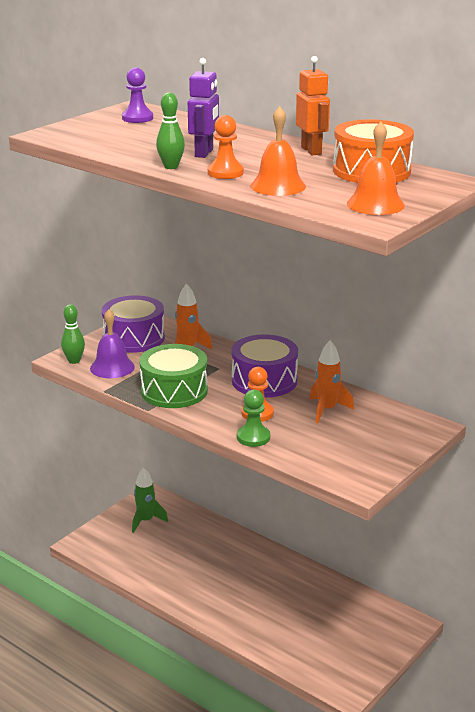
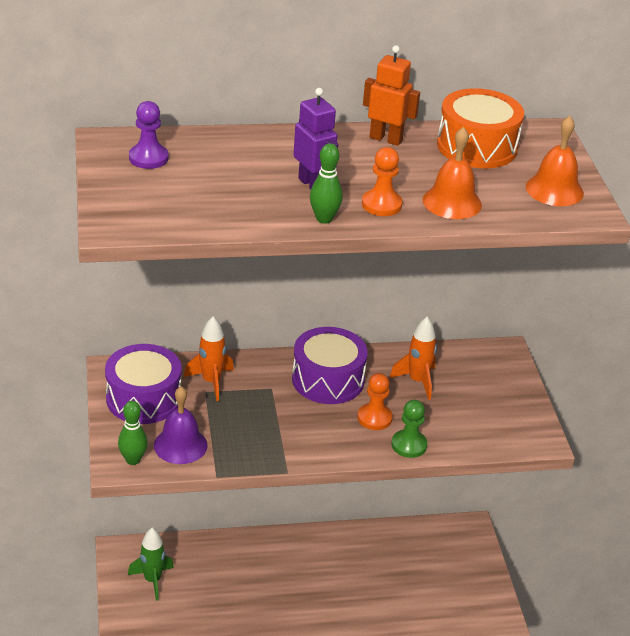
camera: 50 degrees left, 10 degrees up
(174, 391) = (275, 437): green drum -> none

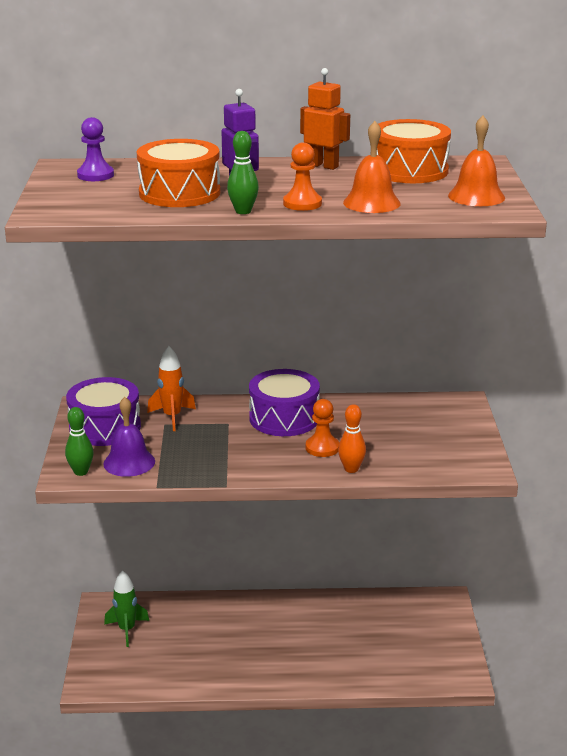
camera: 10 degrees right, 10 degrees down
(248, 188) = (179, 193): none -> orange drum
(409, 445) = (351, 469): green pawn -> orange bowling pin
(417, 381) = (371, 421): orange rocket -> none

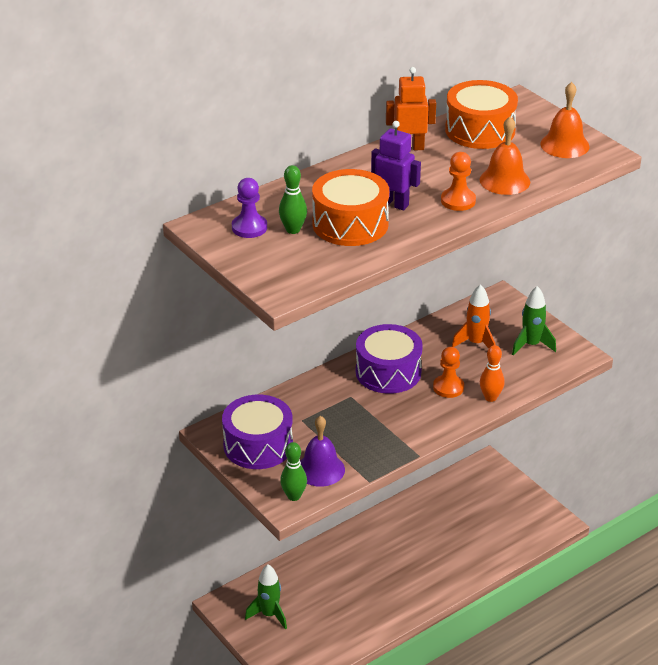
camera: 35 degrees left, 10 degrees up
(172, 417) = (300, 410): orange rocket -> orange rocket (476, 343)
(243, 211) = (429, 227): green bowling pin -> green bowling pin (293, 230)
(445, 445) = (531, 345): none -> green rocket

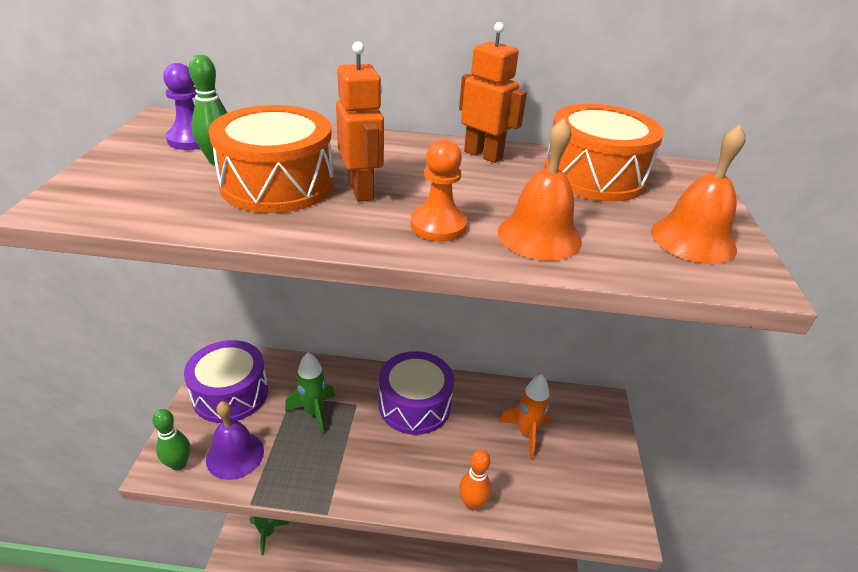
camera: 40 degrees right, 0 degrees up
(393, 204) = (361, 190): purple robot -> orange robot
(448, 387) = (446, 460): orange pawn -> none
(531, 345) = (580, 475): green rocket -> green rocket (314, 413)

